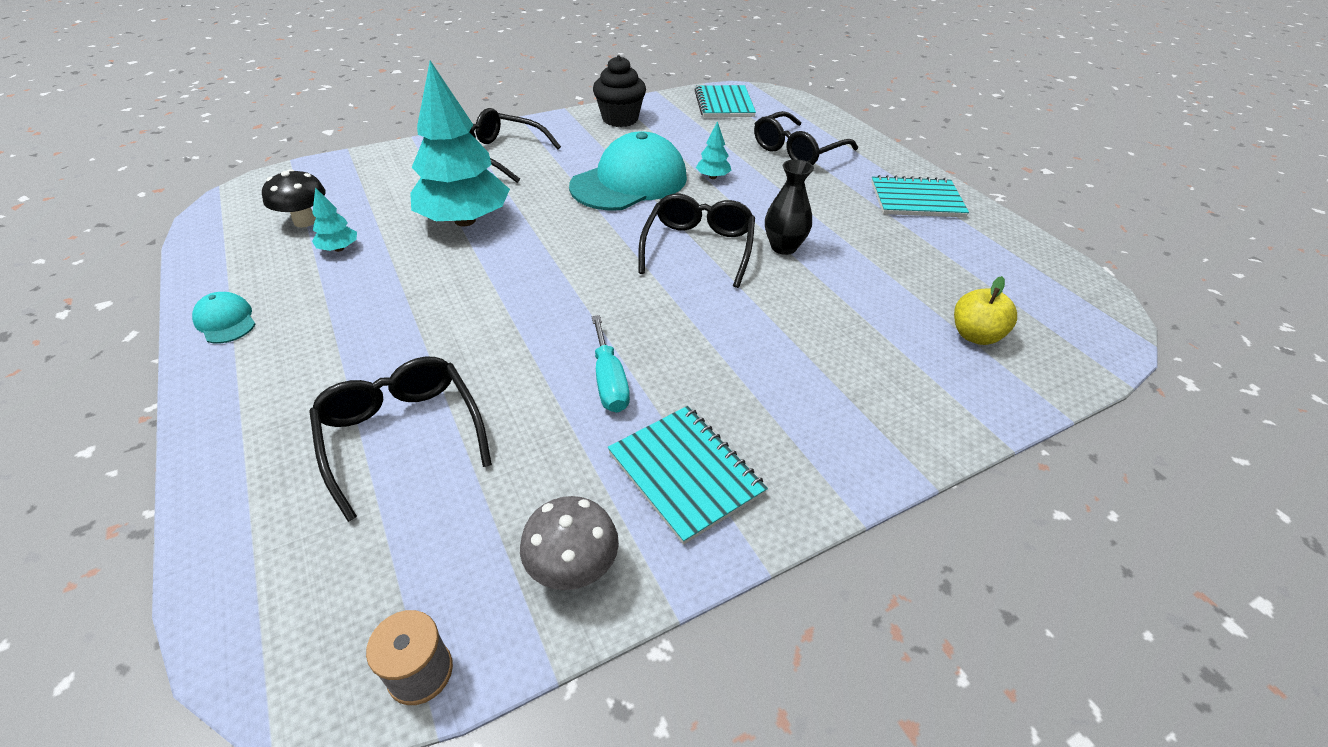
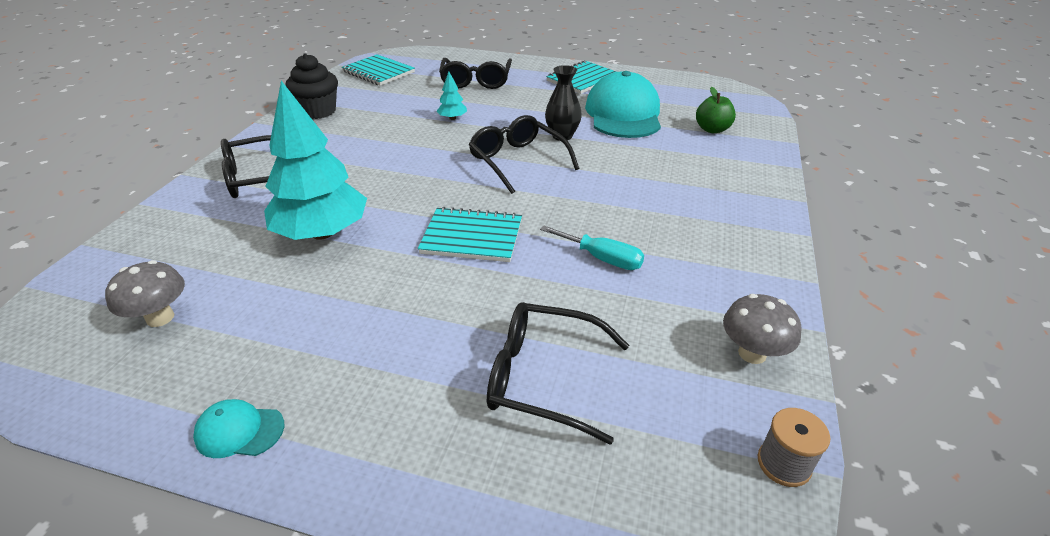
camera: 45 degrees left, 5 degrees down
(305, 221) = (160, 317): black mushroom -> grey mushroom
(339, 249) = (244, 314): turquoise tree -> none
(629, 182) = (402, 146): turquoise cap -> turquoise cap (623, 114)
(685, 473) = (716, 271): turquoise notebook -> turquoise notebook (472, 237)
(975, 335) = (712, 129): yellow apple -> green apple

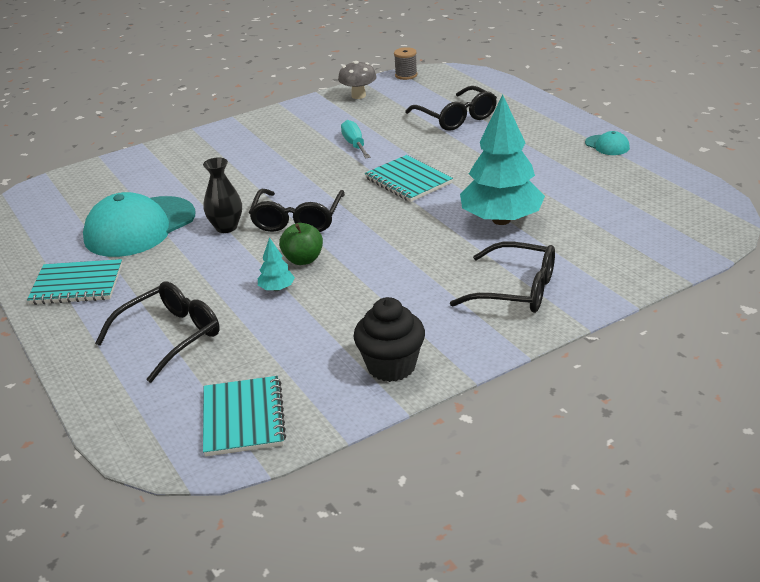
camera: 135 degrees left, 5 degrees down
(160, 317) = (635, 205): grey mushroom -> none
(712, 129) = (118, 186): green apple -> green apple (303, 260)

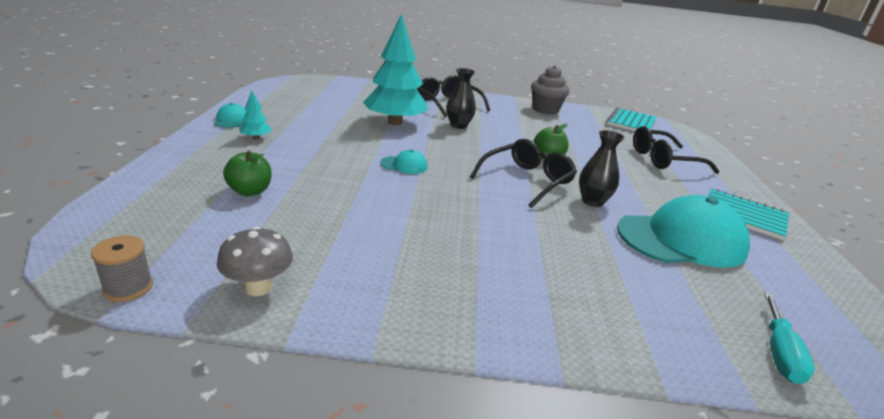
camera: 150 degrees left, 5 degrees down
(277, 289) = (579, 152): turquoise tree -> turquoise tree (256, 138)
(354, 144) = (389, 217): turquoise screwdriver -> turquoise screwdriver (779, 353)
(391, 366) = (545, 110): black cupcake -> grey cupcake
(408, 181) = (404, 165): turquoise notebook -> turquoise cap
(442, 255) = (458, 125): none -> black vase
(456, 118) = (250, 191): black glasses -> green apple

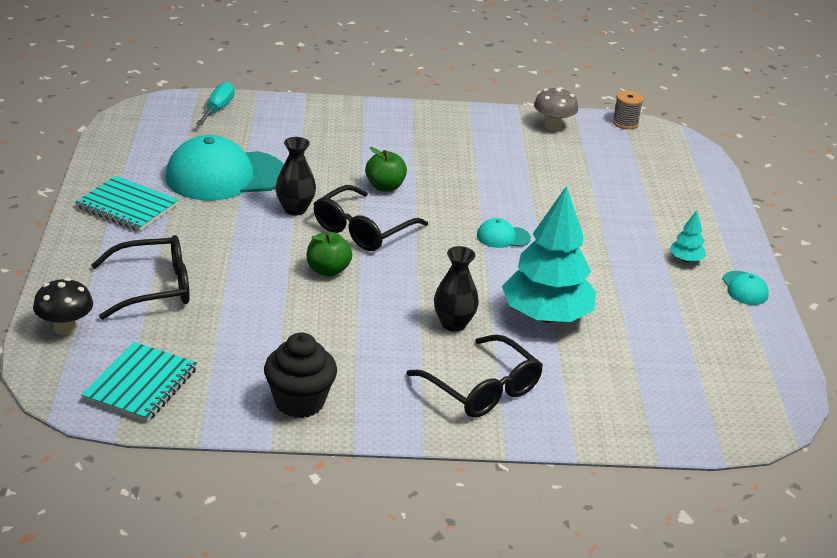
camera: 175 degrees right, 5 degrees up
(250, 191) = (623, 191): green apple -> green apple (385, 187)
(545, 110) = (299, 402): grey cupcake -> black cupcake
(696, 146) = (65, 328): none -> black mushroom

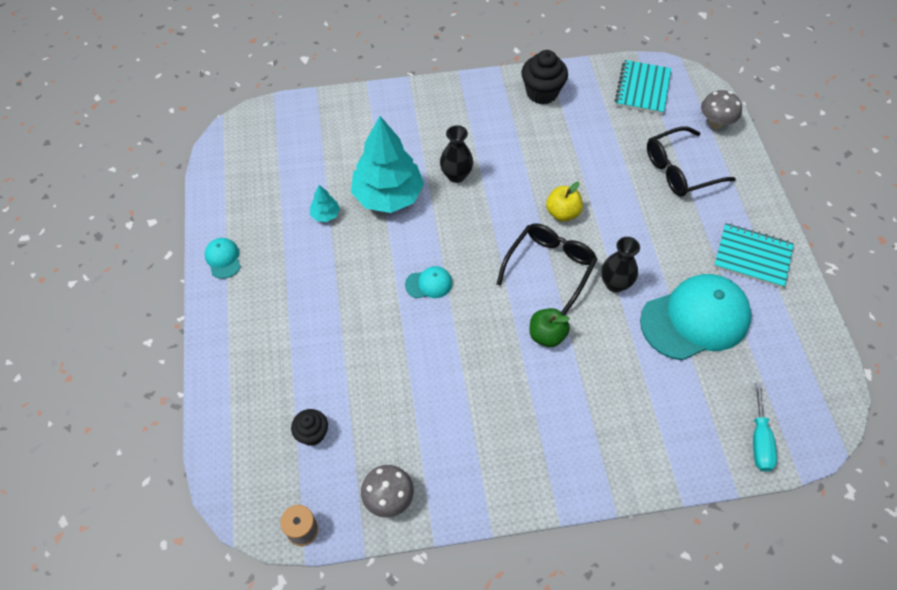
camera: 175 degrees right, 25 degrees up
(65, 328) = (715, 123): black mushroom -> grey mushroom
(328, 270) = (562, 213): green apple -> yellow apple
(482, 389) = (428, 121): black glasses -> none
(622, 164) = (312, 434): none -> black cupcake
(686, 259) = (268, 286): turquoise tree -> turquoise tree (325, 215)

